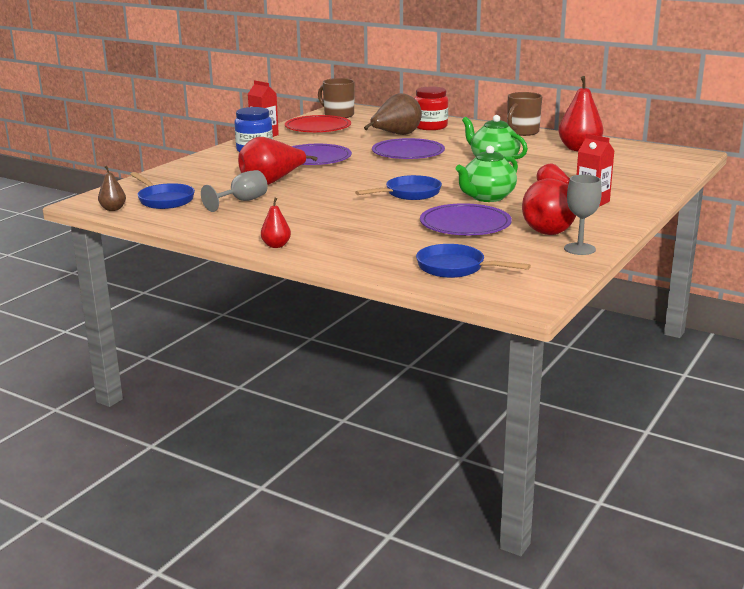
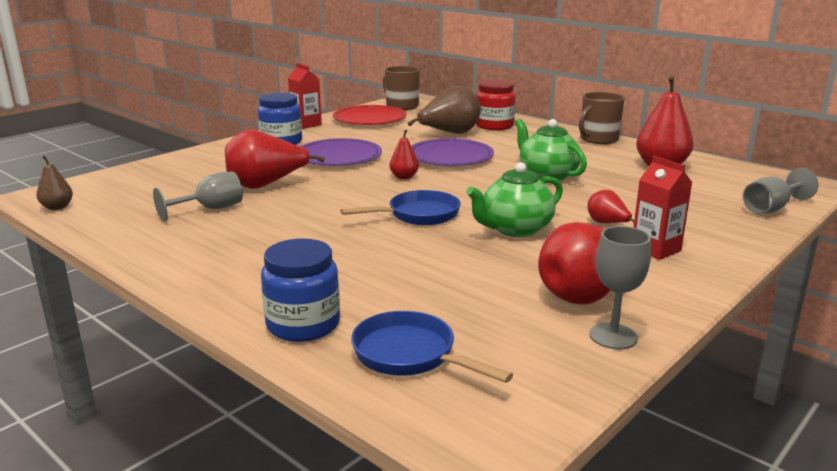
camera: 10 degrees right, 0 degrees up
(164, 200) = (125, 199): blue pan -> none
(276, 245) = (194, 284): red pear -> red pear (404, 177)
(373, 260) = (303, 325): none -> blue jar
(465, 224) = (465, 272): purple plate -> none
(666, 172) = (771, 208): none -> grey goblet

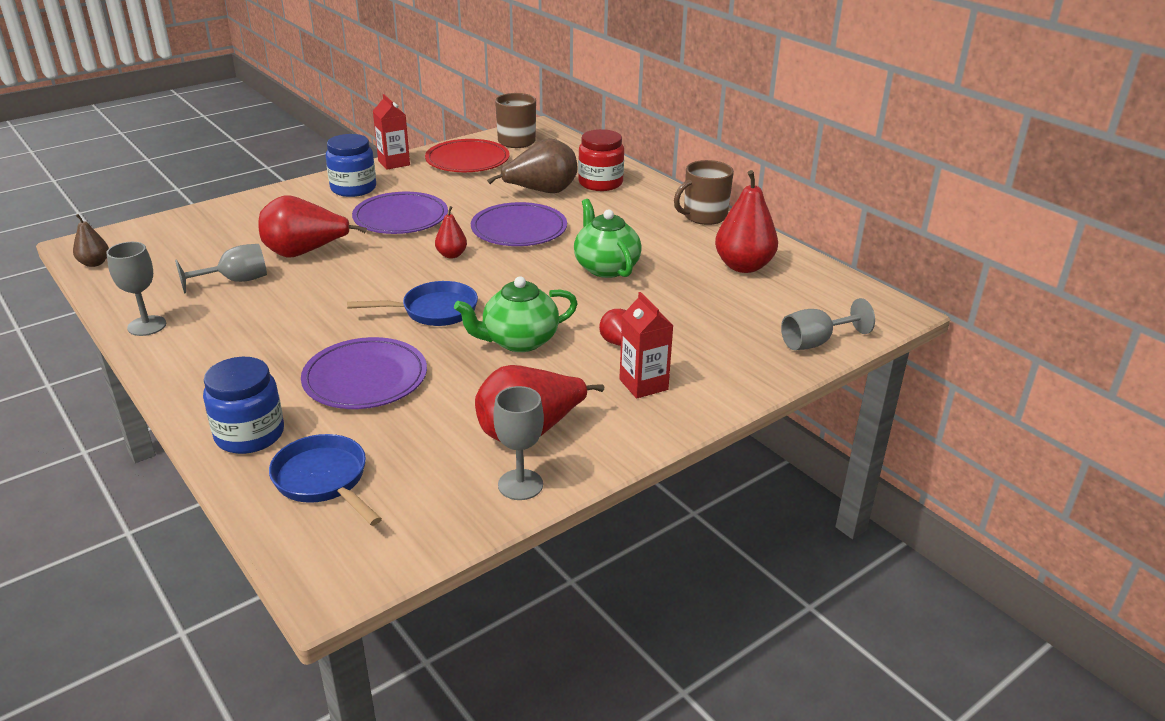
camera: 10 degrees right, 10 degrees up
(138, 249) = (147, 326): none -> grey goblet
(390, 268) = (365, 378): none -> purple plate

